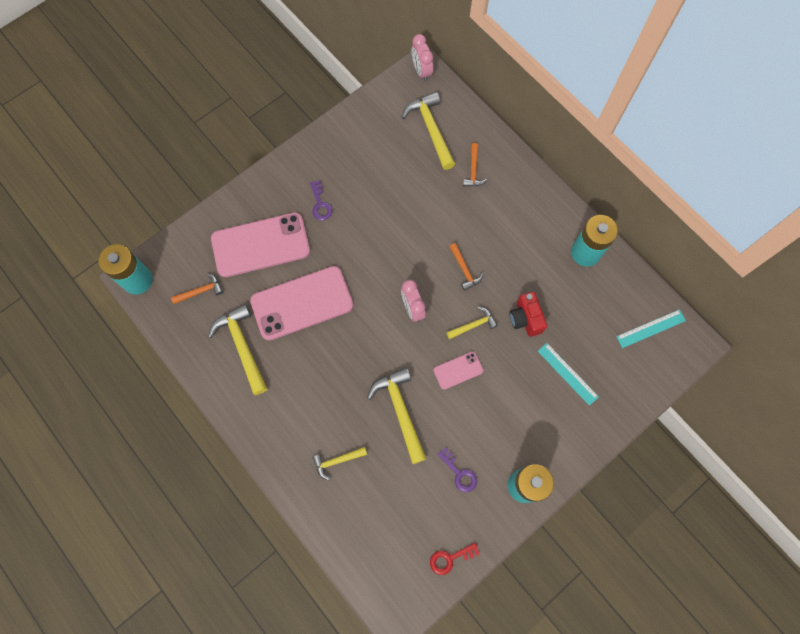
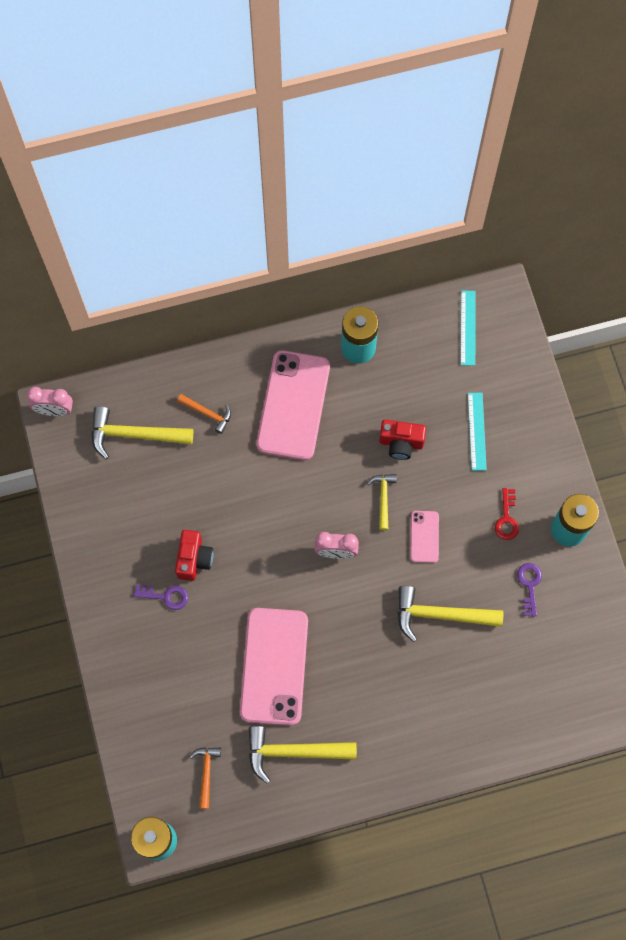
camera: 65 degrees left, 0 degrees up
(260, 245) = (182, 683): pink phone -> pink phone (293, 405)
(337, 461) = (464, 702): yellow hammer -> none
(357, 211) = (194, 559): none -> red camera
(450, 558) = (607, 633): red key -> red key (507, 518)
(459, 473) = (529, 585): purple key -> purple key turned 75 degrees counterclockwise
(464, 270) = (318, 478): orange hammer -> none
(567, 374) = (477, 431): turquoise ruler -> turquoise ruler turned 75 degrees counterclockwise

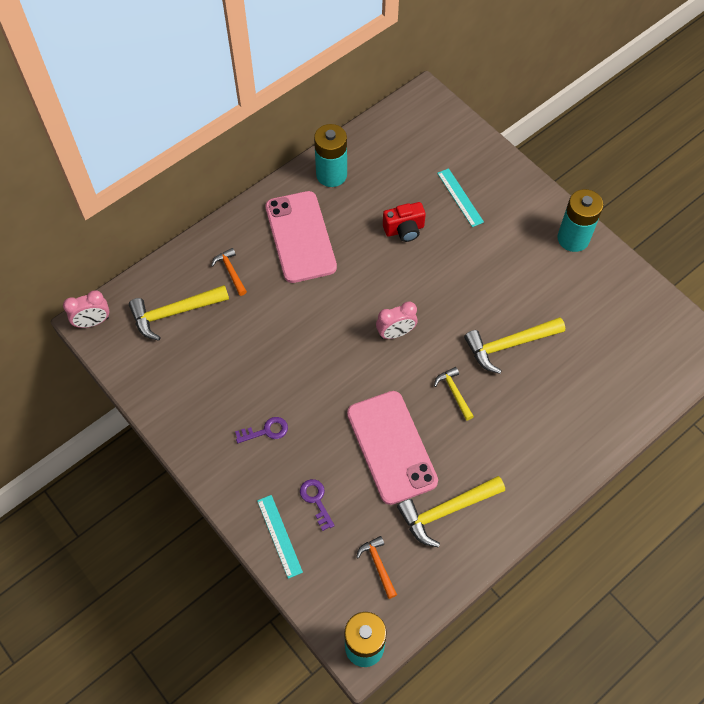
camera: 25 degrees left, 10 degrees down
(194, 559) = (276, 390): red camera -> none
(208, 413) = (230, 271): orange hammer -> orange hammer turned 120 degrees counterclockwise
(383, 498) = (412, 276): yellow hammer -> yellow hammer (454, 392)
(424, 537) = (462, 291): pink phone -> none
(468, 328) = (411, 128): turquoise ruler -> turquoise ruler (279, 536)
(507, 518) = (520, 250): red key -> none
(529, 585) = (567, 292): purple key -> purple key (316, 500)

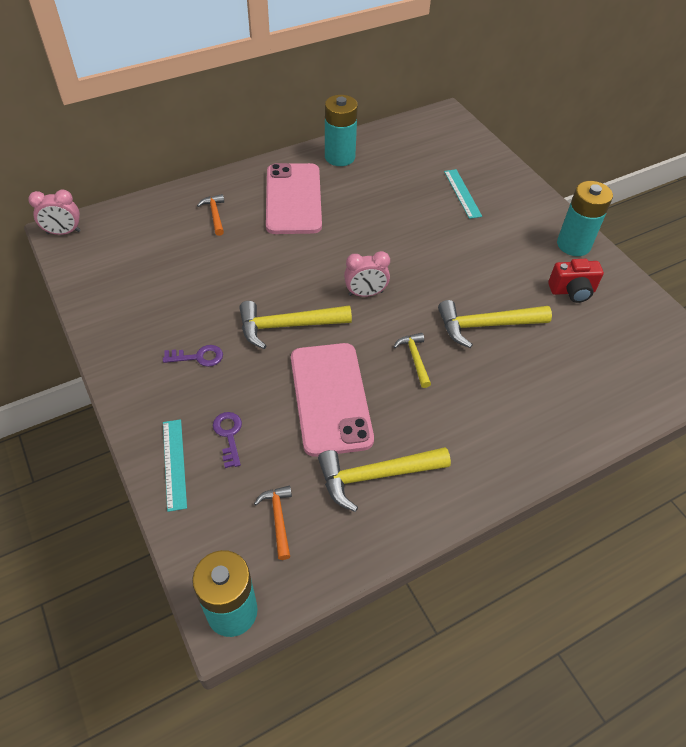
camera: 10 degrees right, 10 degrees down
(174, 313) = (146, 238): yellow hammer -> yellow hammer (287, 326)
(404, 230) = (399, 210): red camera -> red camera (572, 291)

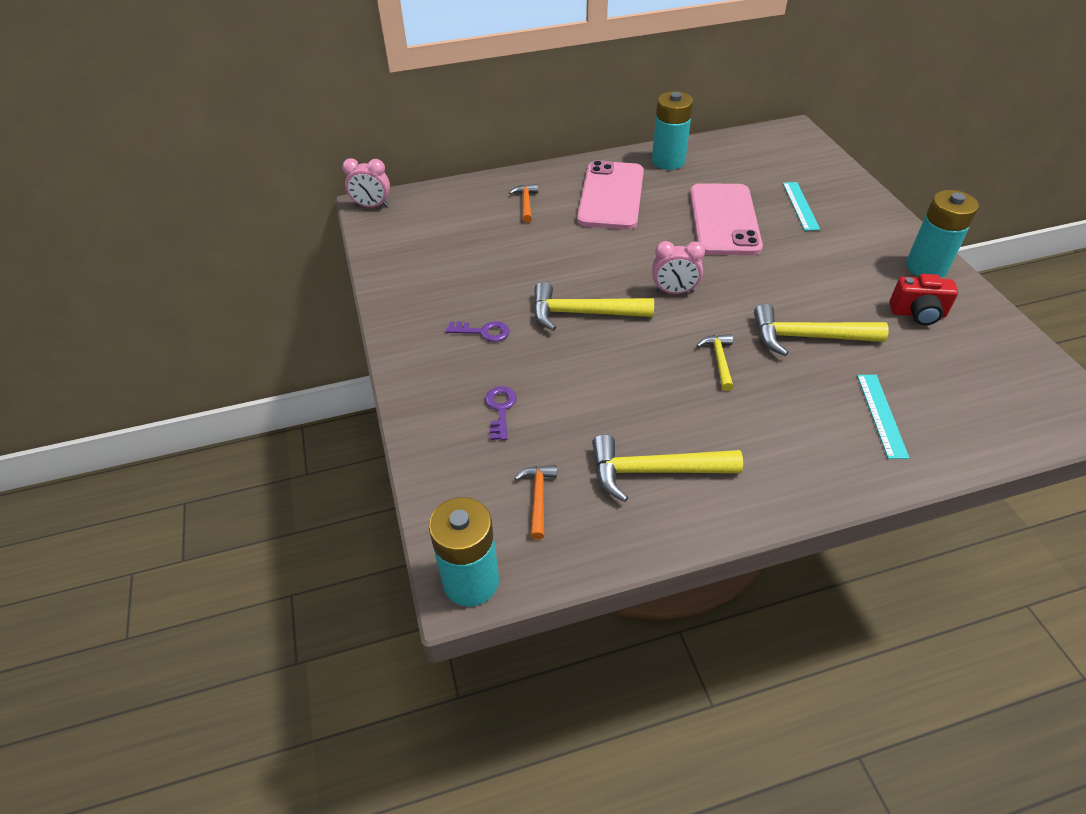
camera: 15 degrees right, 5 degrees down
(174, 463) = (438, 428): turquoise ruler -> turquoise ruler (881, 415)
(331, 398) = (617, 388): pink phone -> pink phone (724, 220)

